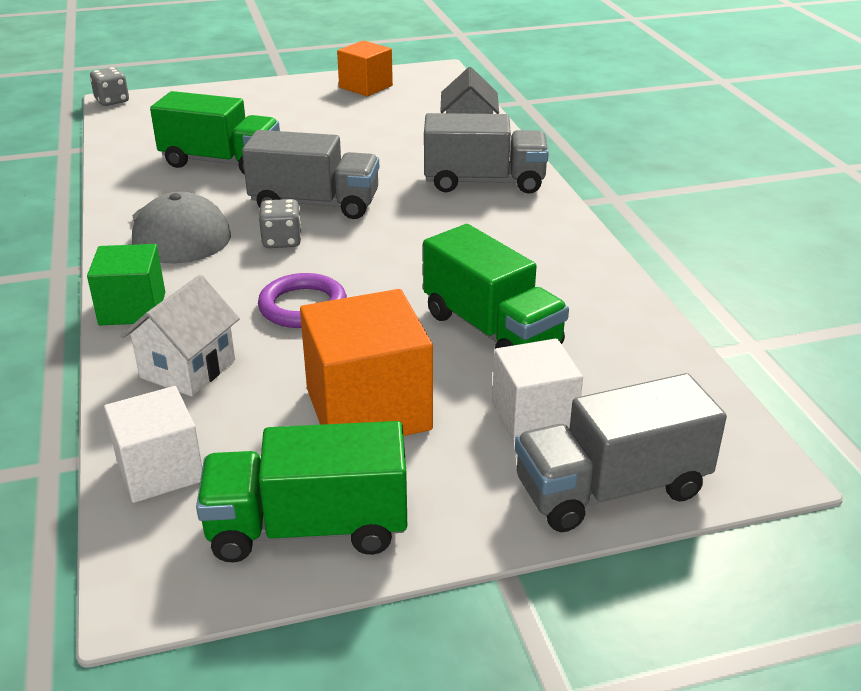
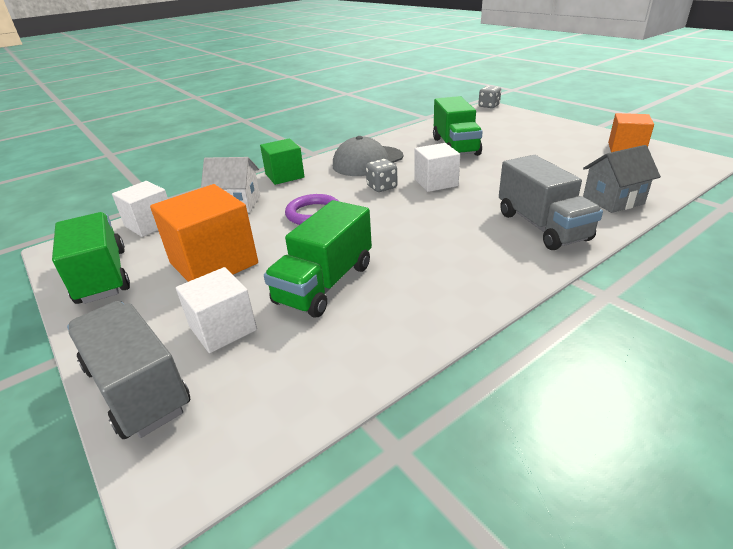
camera: 70 degrees right, 0 degrees up
(315, 204) = (436, 182): grey truck -> white cube

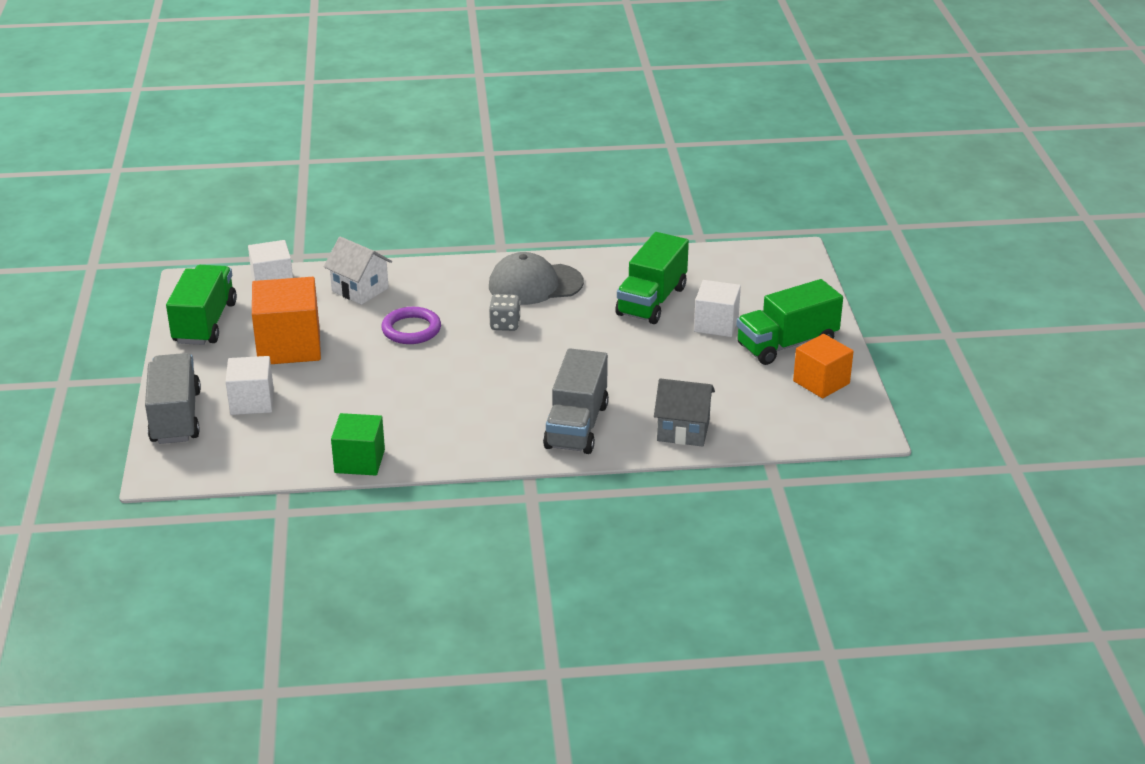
camera: 30 degrees right, 0 degrees up
(284, 176) = (436, 270): green cube -> green cube (359, 461)
(325, 283) = (348, 399): green truck -> green truck (787, 344)
(436, 182) = (560, 341): white cube -> white cube (716, 324)
(489, 106) = (798, 249): grey dice -> none

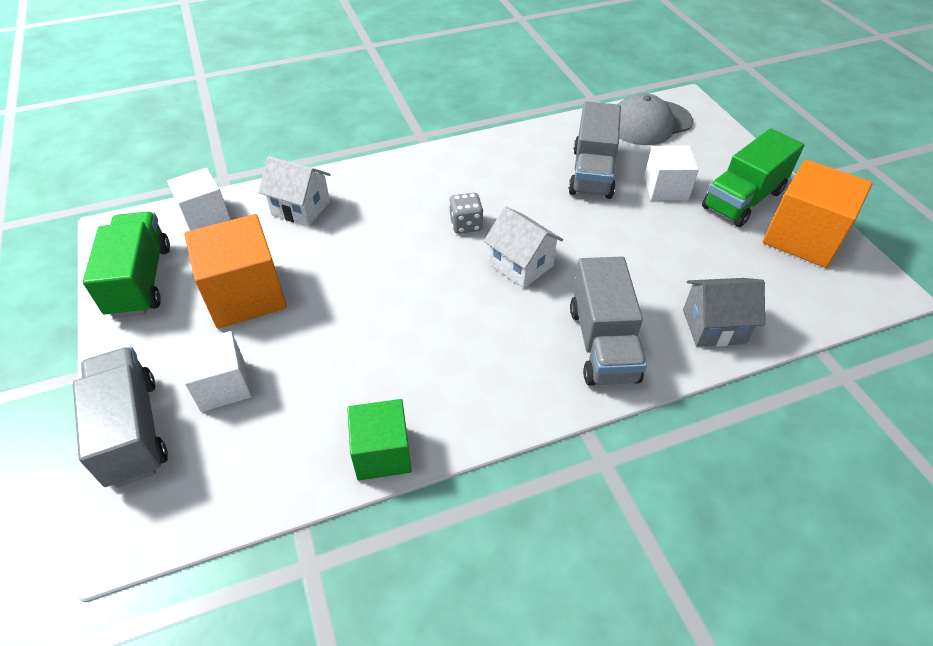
camera: 15 degrees left, 15 degrees up
(411, 329) = (372, 248): purple ring -> none
(535, 284) = (474, 173): grey cap -> grey cap (649, 123)
(538, 362) = (521, 265): none -> white house
(651, 301) = (592, 172): green truck -> grey truck
(821, 382) = (803, 237): orange cube -> orange cube, size x1.56

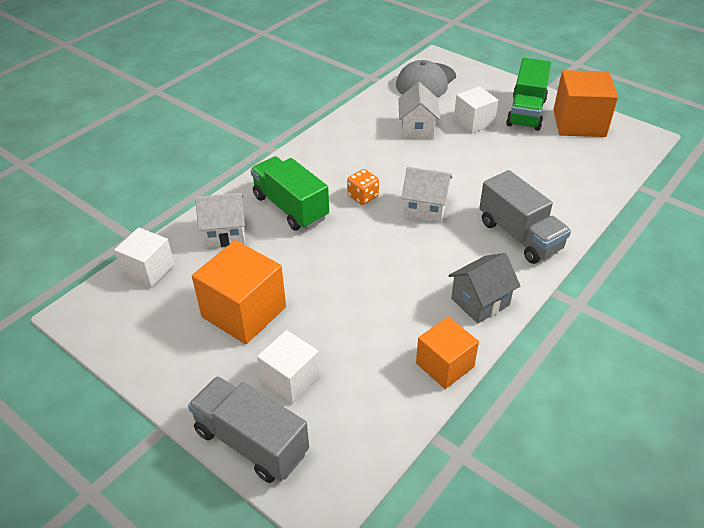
camera: 30 degrees left, 5 degrees down
(140, 281) = (143, 340): green truck -> green truck (290, 207)
(382, 453) = (444, 365): green cube -> orange cube
(466, 225) = (363, 196): grey dice -> orange dice
(592, 172) = (417, 129): grey truck -> white house
(713, 326) = (574, 197): grey house -> grey house (480, 302)

